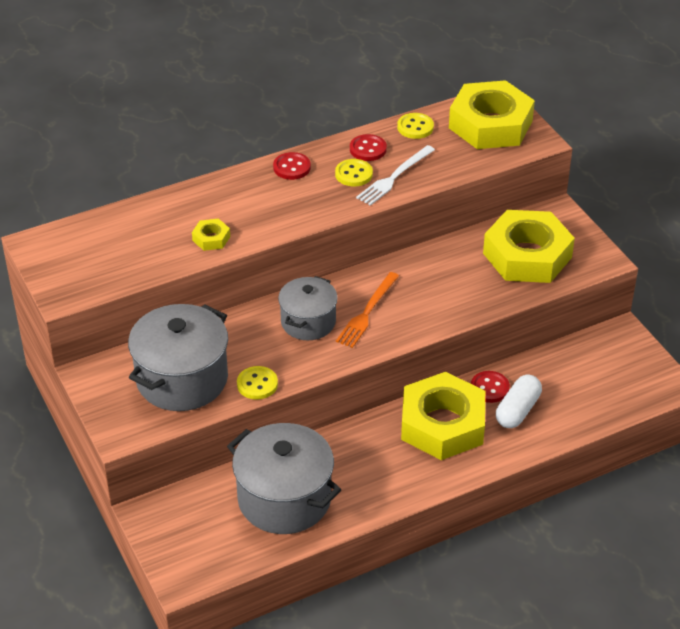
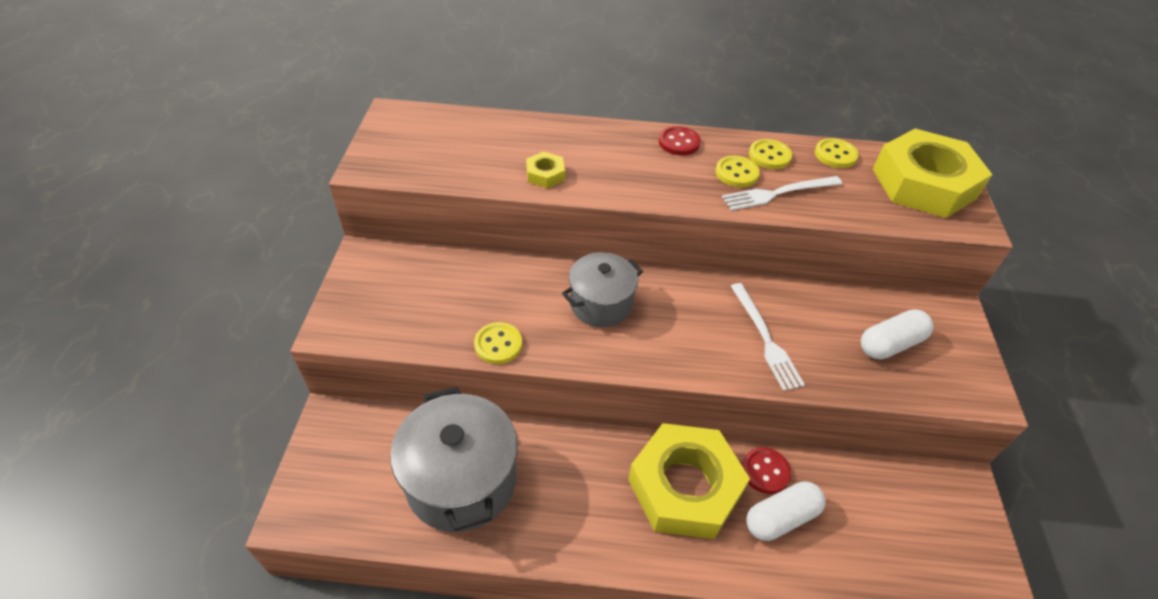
camera: 30 degrees right, 5 degrees up
(182, 379) = (435, 302): grey pot -> none
(367, 312) = (668, 323): orange fork -> none
(368, 149) = (769, 156): red button -> yellow button
(442, 291) = (765, 338): none -> white fork
(527, 255) = (890, 344): yellow nut -> white capsule

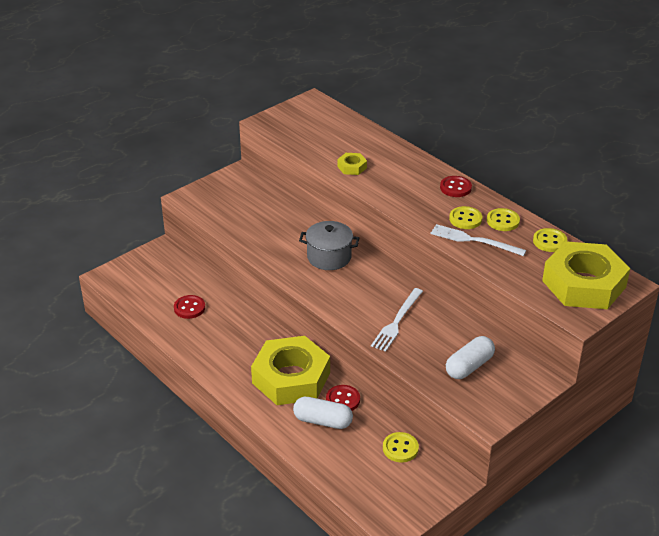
camera: 45 degrees right, 10 degrees down
(461, 480) = (189, 308): grey pot -> red button
(498, 344) = (254, 245): yellow button -> yellow button (400, 448)
(890, 344) = (469, 366): white capsule -> white capsule turned 60 degrees counterclockwise

